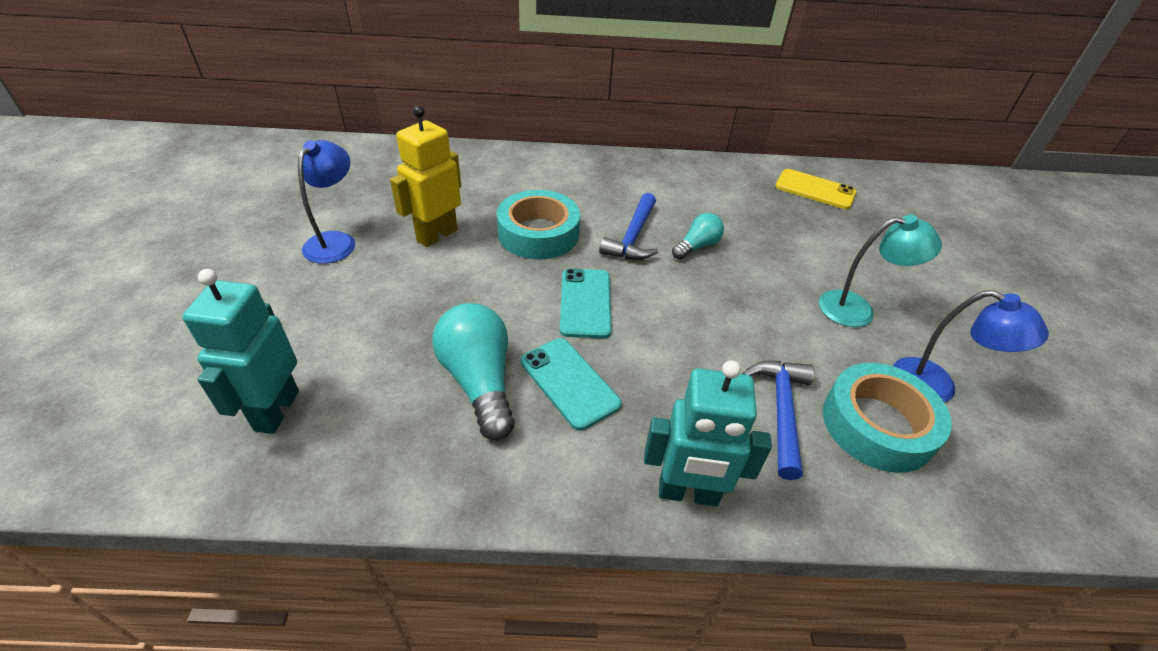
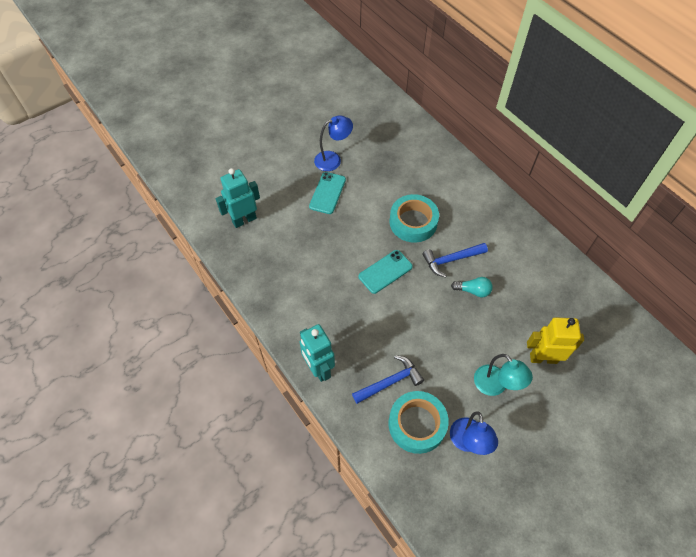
camera: 55 degrees right, 15 degrees up
(437, 235) = (372, 188): yellow robot -> yellow robot (543, 358)
(479, 381) = (309, 267): turquoise light bulb -> none
(569, 383) = (335, 296): turquoise phone -> turquoise phone (327, 193)
(815, 189) = (594, 319): yellow phone -> none

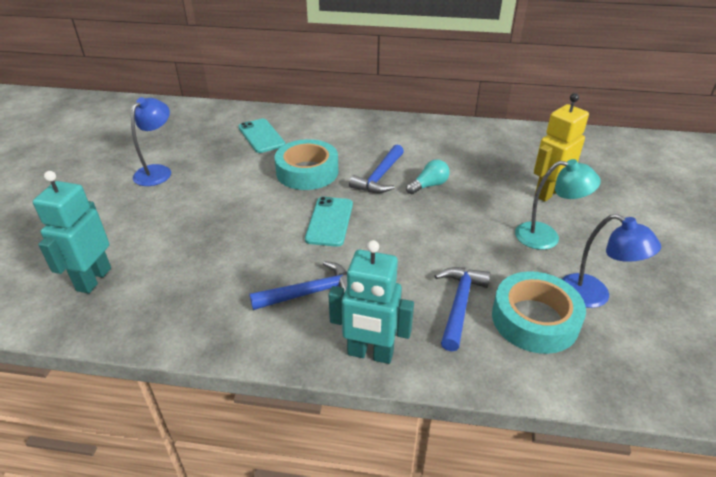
camera: 45 degrees left, 20 degrees down
(327, 193) = (183, 199): turquoise phone -> turquoise phone (261, 136)
(328, 311) = (310, 293): none -> blue hammer

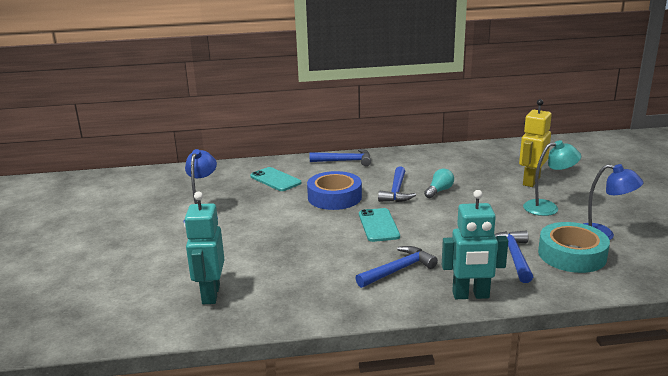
camera: 15 degrees left, 15 degrees down
(307, 172) = (334, 197): turquoise tape -> blue tape
(350, 124) = (345, 161): none -> blue hammer

